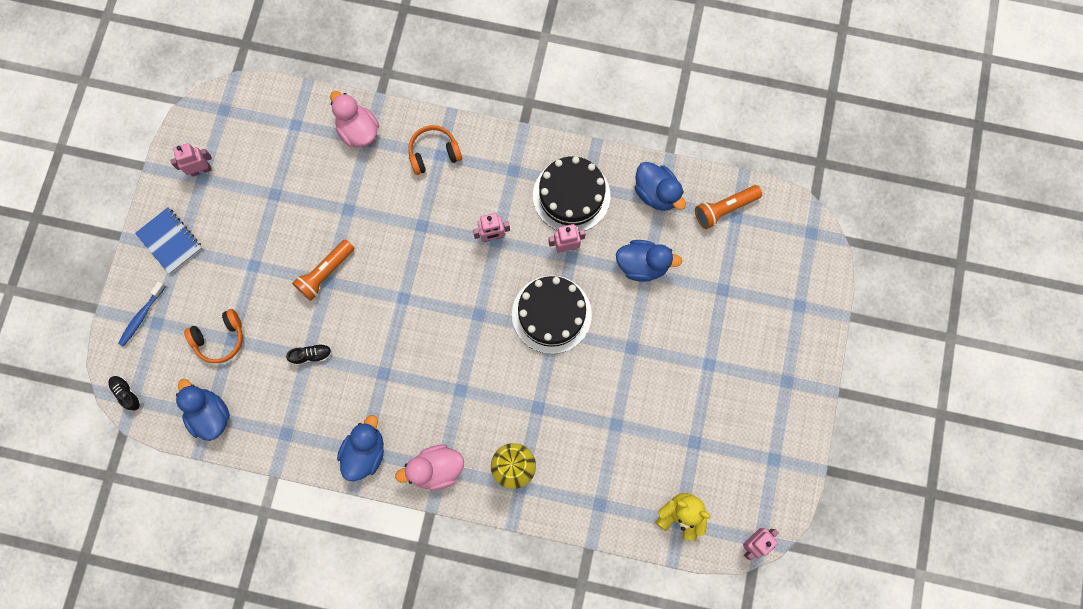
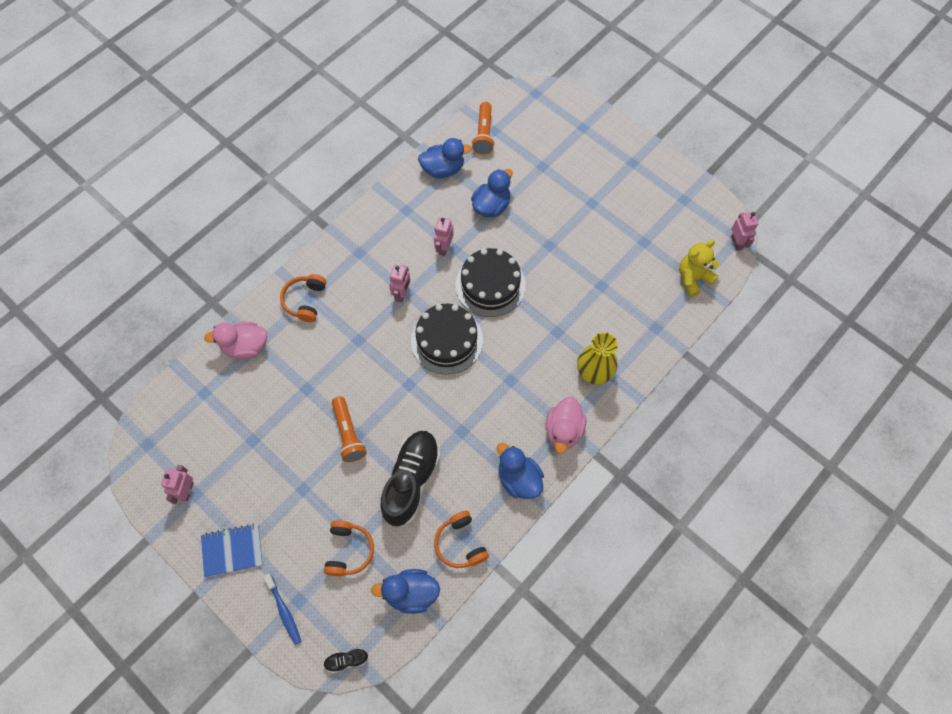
camera: 60 degrees left, 10 degrees down
(276, 433) = (460, 543): none -> orange headphones
(311, 355) = (411, 480): black shoe -> black shoe, size x2.43
(571, 195) = (407, 224): black cake -> black cake (447, 340)

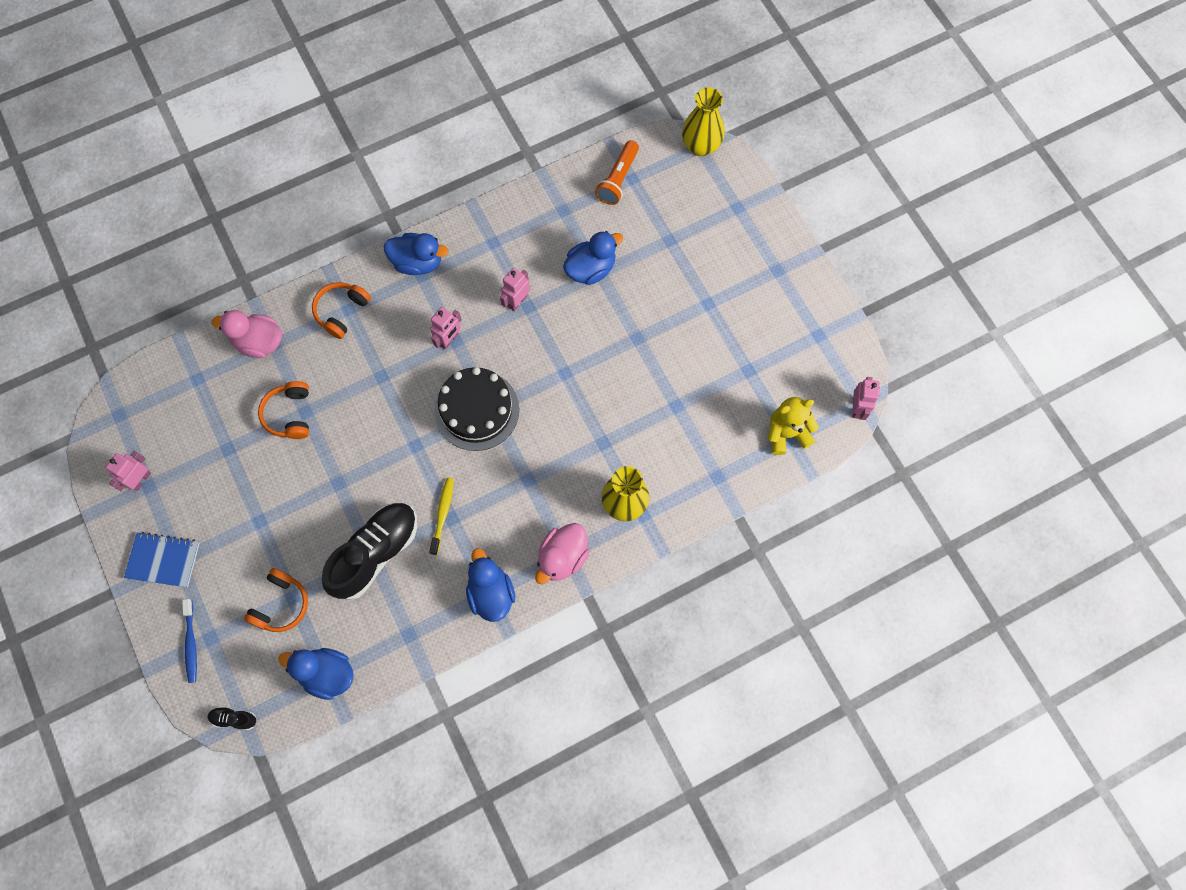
camera: 20 degrees right, 5 degrees up
(348, 434) = (330, 477): orange flashlight -> none
(443, 169) = (554, 207): blue duck -> blue duck (418, 262)
(453, 430) = (442, 514): none -> yellow toothbrush
(460, 543) = (400, 640): orange headphones -> orange headphones (290, 414)
(490, 285) = (551, 362): black cake -> none
(536, 92) = (700, 146): none -> yellow vase

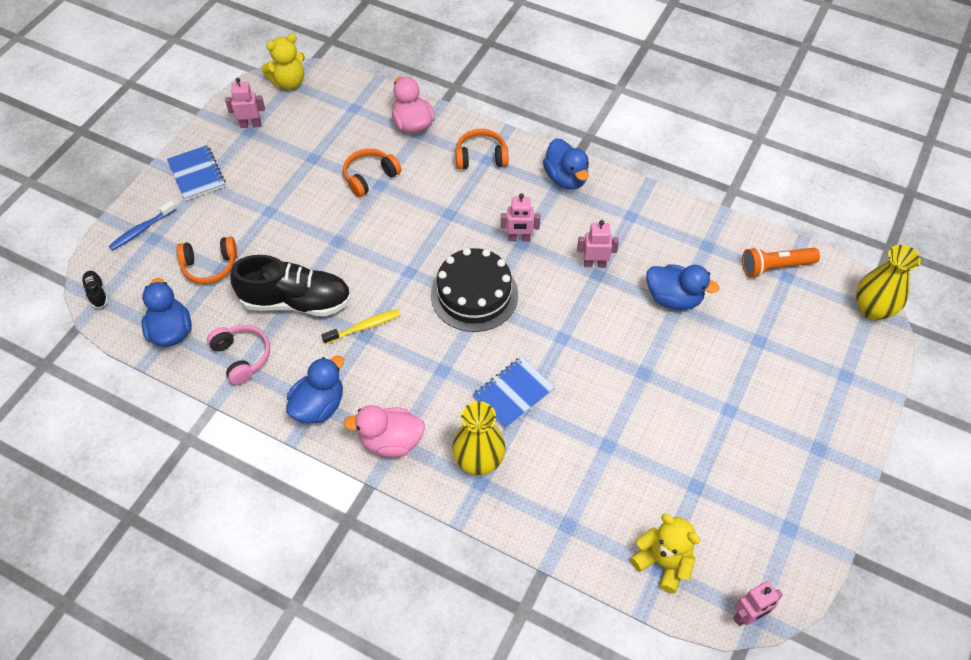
camera: 55 degrees right, 15 degrees down
(115, 416) = (289, 82): none -> yellow teddy bear
(398, 628) = (242, 357): none -> pink headphones
(587, 441) = (513, 393): none -> blue notebook

